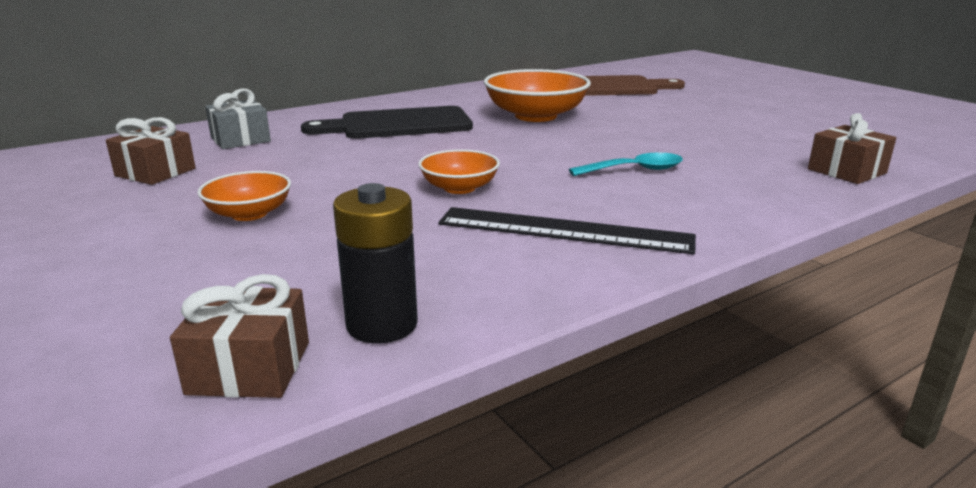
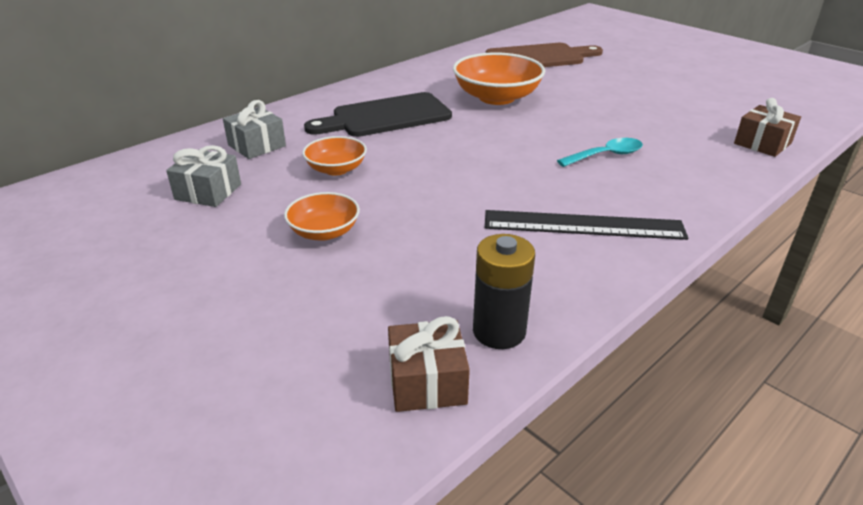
camera: 10 degrees left, 10 degrees up
(155, 172) = (208, 192): brown gift -> grey gift
(459, 188) = (479, 187): orange bowl -> orange bowl (336, 169)

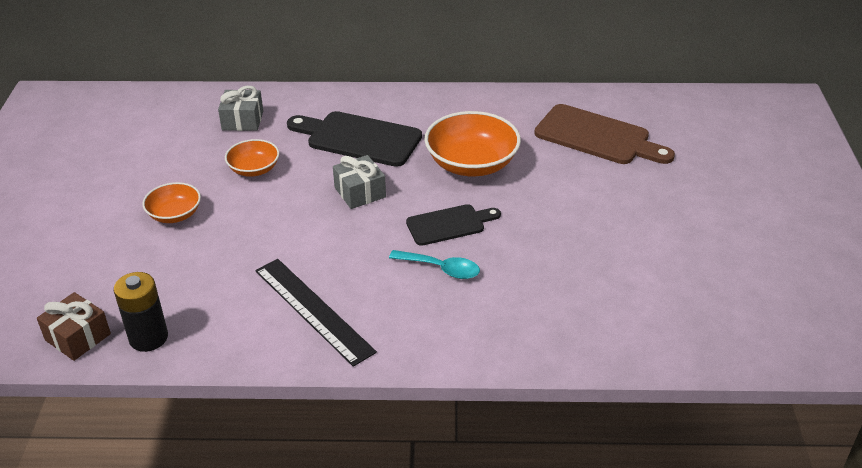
camera: 45 degrees right, 5 degrees up
(208, 192) = (165, 145): grey gift -> grey gift (360, 192)
(556, 132) = (449, 224): none -> black cutting board
(762, 143) = (592, 341): brown gift -> none

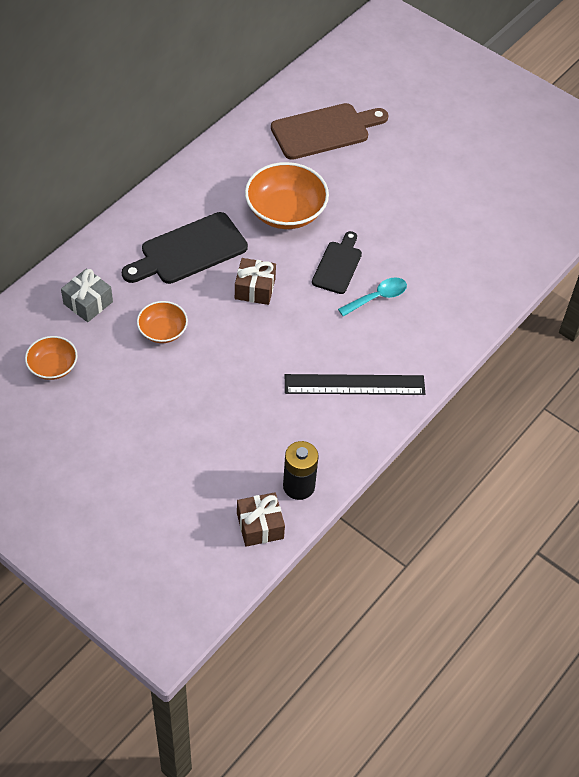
camera: 55 degrees left, 15 degrees up
(175, 214) = (171, 405): orange bowl -> orange bowl (53, 366)
(360, 192) = (255, 289): grey gift -> brown gift

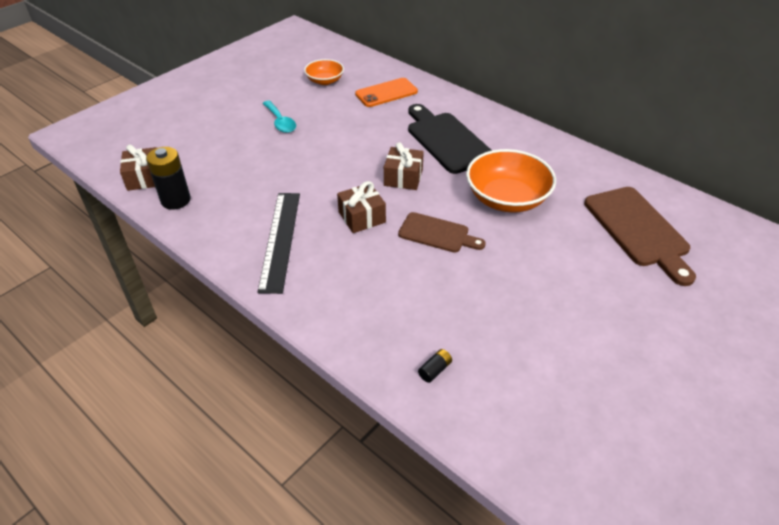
camera: 95 degrees right, 10 degrees down
(88, 303) = (386, 93): grey gift -> orange phone
(163, 331) = (355, 128): orange bowl -> none
(318, 321) = (362, 217): none -> brown gift
(338, 265) = (437, 234): black cutting board -> brown cutting board
(377, 297) = (393, 262): turquoise spoon -> turquoise spoon (280, 122)
(489, 273) = (435, 370): none -> black battery

